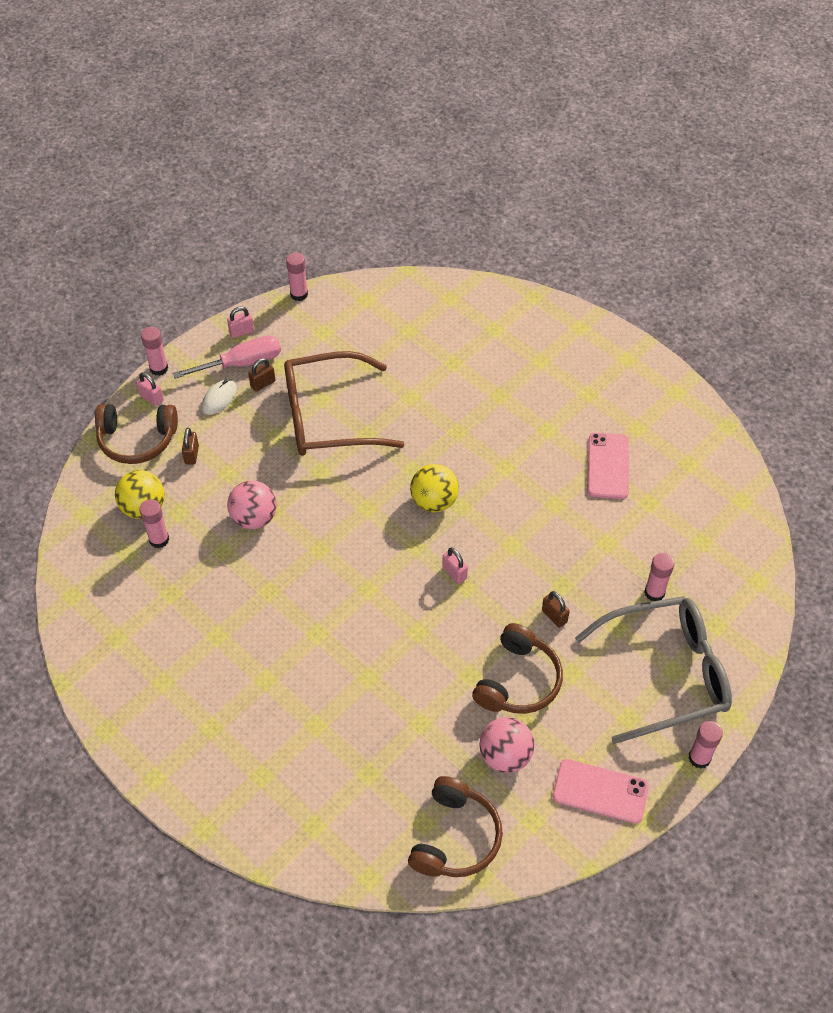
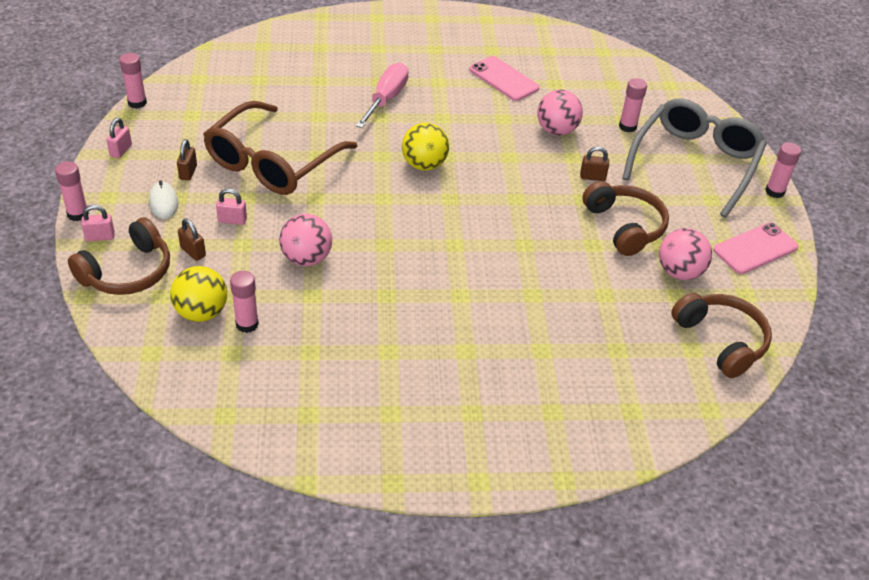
camera: 50 degrees left, 10 degrees down
(242, 363) = (151, 170): pink screwdriver -> pink screwdriver (386, 99)
(454, 573) = (497, 195): pink padlock -> pink padlock (232, 220)
(585, 550) = (556, 130): none -> pink ball

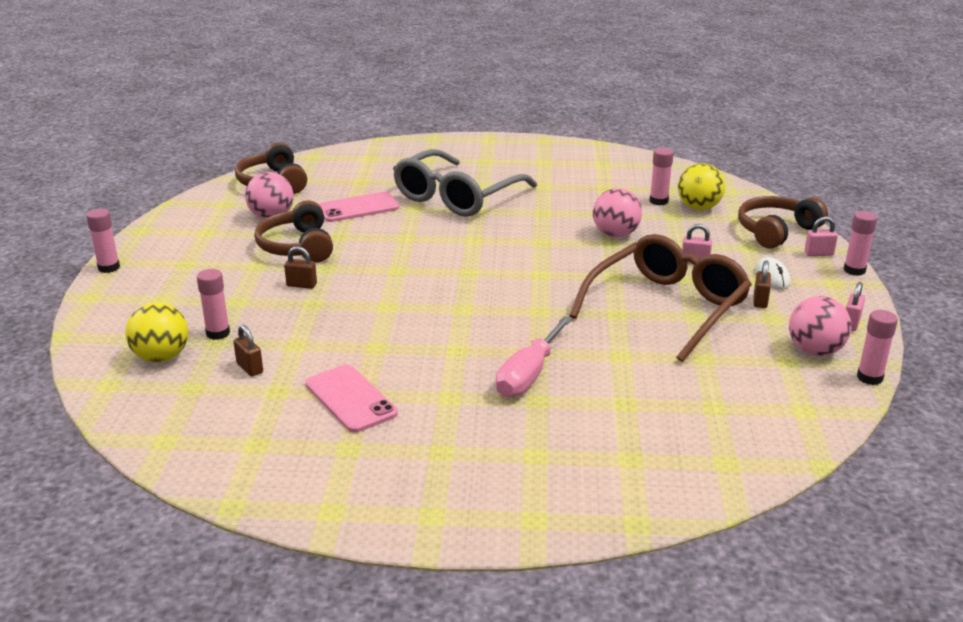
camera: 170 degrees left, 15 degrees down
(193, 252) = (723, 241): brown padlock -> brown padlock (250, 368)
(424, 165) = (491, 301): yellow ball -> yellow ball (161, 357)
(556, 130) = (313, 331): pink ball -> pink ball (815, 351)
(695, 163) = (170, 294): grey glasses -> grey glasses (457, 196)
(755, 248) = (183, 229): pink phone -> pink phone (358, 208)

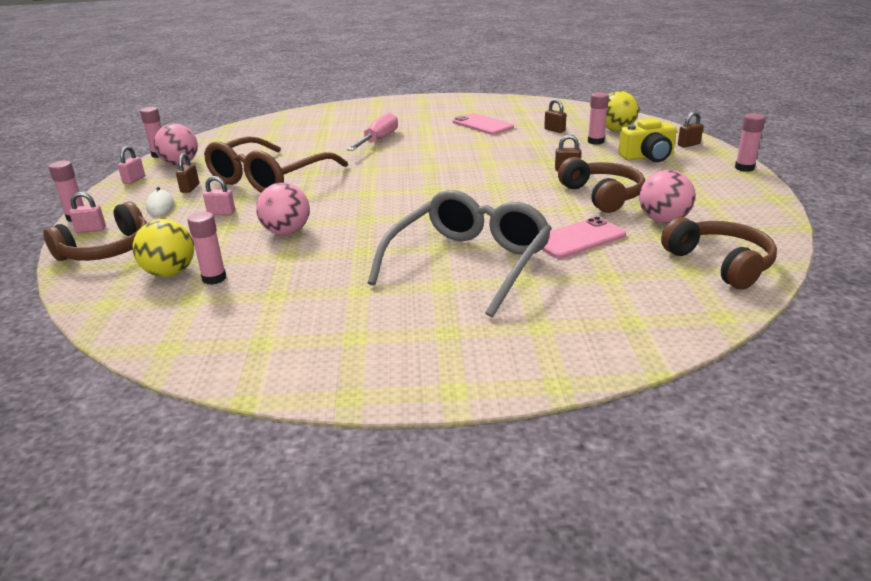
camera: 175 degrees right, 0 degrees up
(110, 312) = (688, 145): none -> brown padlock
(187, 296) = (648, 157): none -> yellow camera

